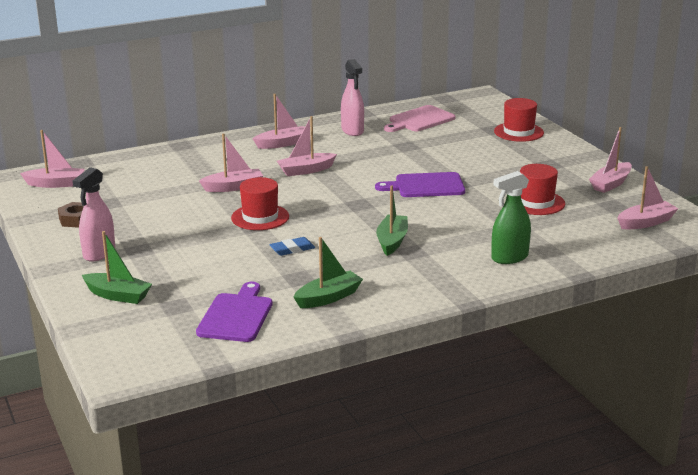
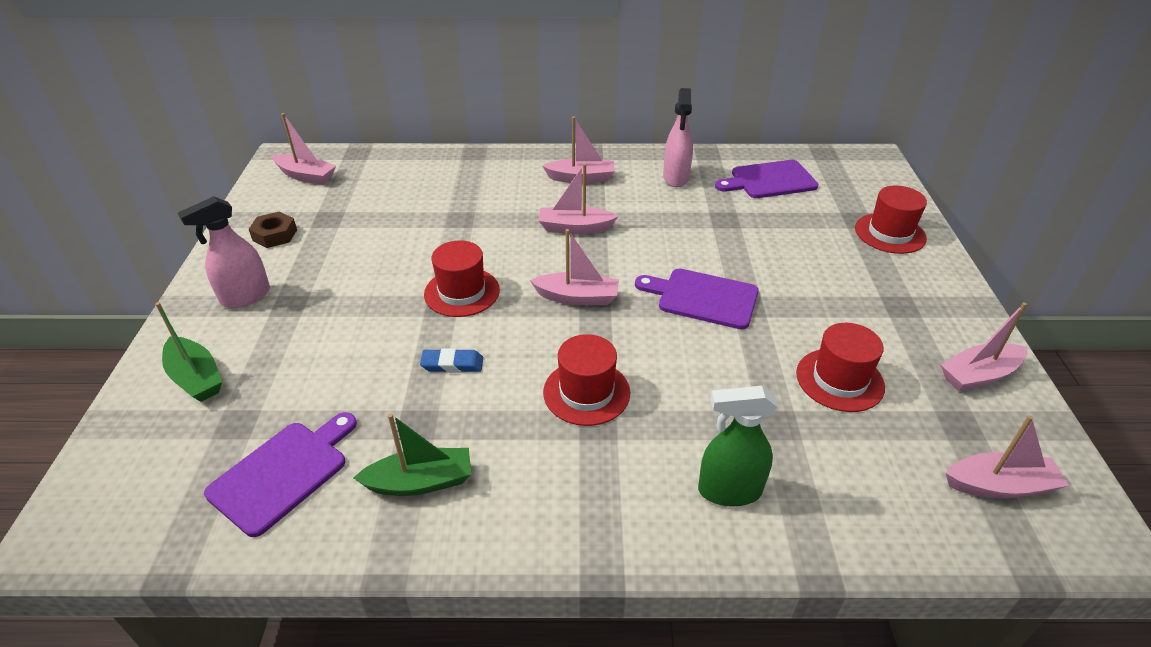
camera: 25 degrees right, 15 degrees up
(233, 187) = (474, 232): pink boat -> pink boat (577, 297)
(392, 241) = (586, 392): green boat -> red hat
(419, 120) = (769, 180): pink cutting board -> purple cutting board

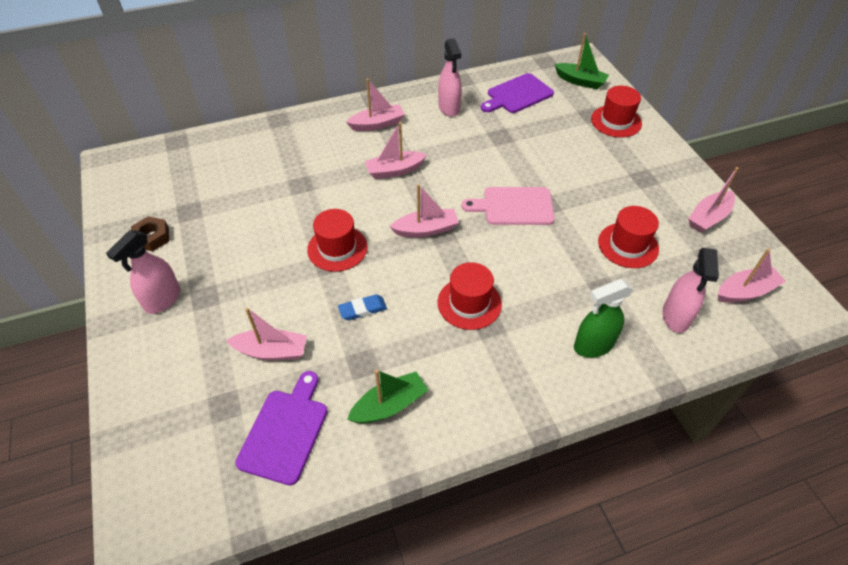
camera: 20 degrees left, 10 degrees up
(196, 378) = (167, 380): green boat -> green boat (580, 81)
(306, 176) = (145, 175): pink boat -> pink boat (272, 351)
(703, 298) = (514, 206): purple cutting board -> pink cutting board
(871, 489) = (675, 317): none -> pink spray bottle

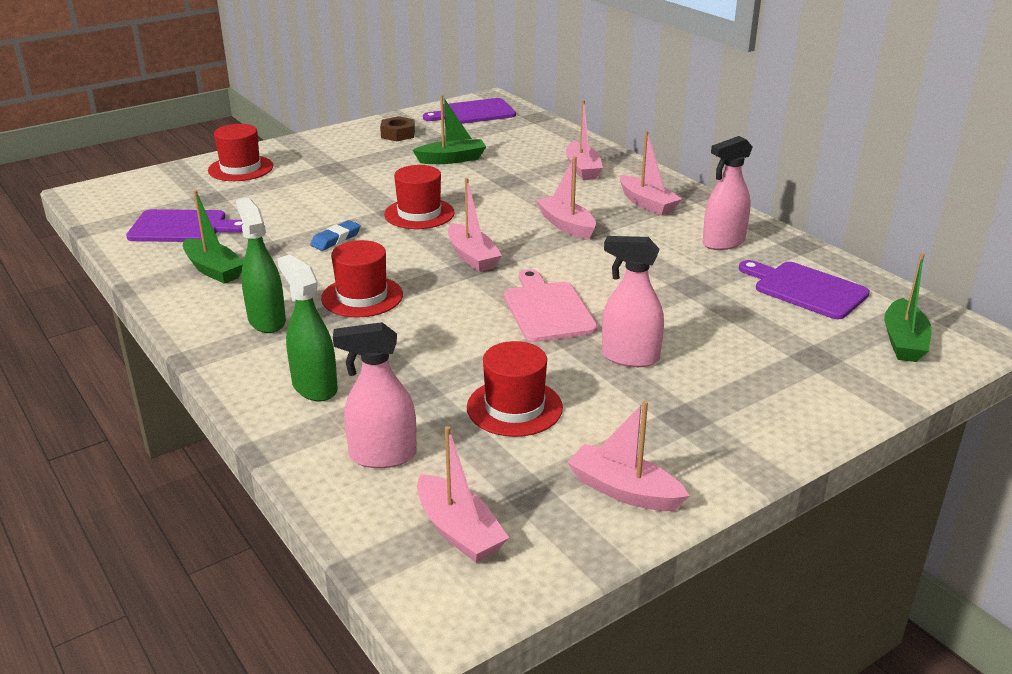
camera: 75 degrees right, 20 degrees down
(136, 177) = (474, 113): none -> purple cutting board
(163, 300) = (323, 153): pink spray bottle -> pink spray bottle (629, 357)
(236, 210) = (452, 159): none -> green boat
(272, 351) = (272, 206): pink boat -> pink boat (582, 169)
(362, 309) = (336, 239): blue eraser -> blue eraser turned 75 degrees clockwise
(492, 369) = (266, 321): none -> green spray bottle
(616, 121) = (820, 383): red hat -> red hat (240, 168)

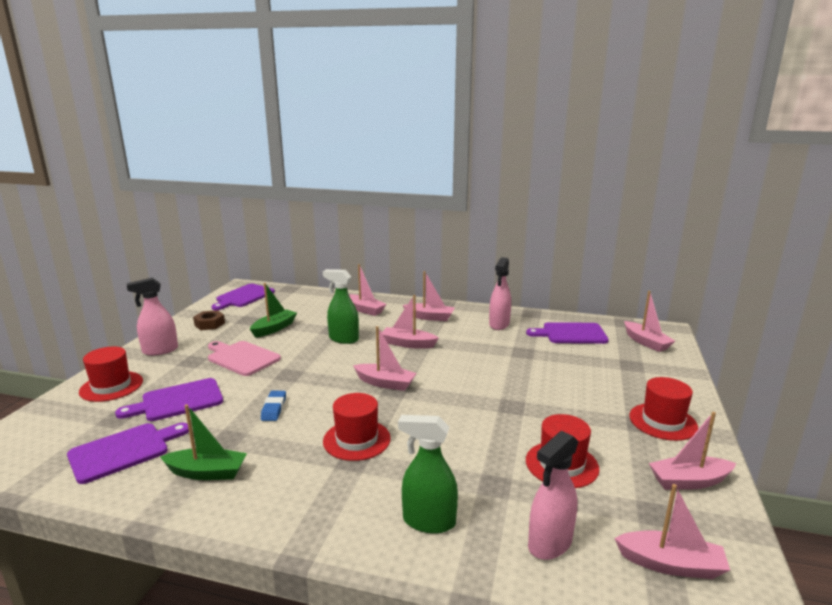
camera: 40 degrees left, 10 degrees down
(266, 321) = (314, 491): green spray bottle -> green spray bottle (343, 339)
(271, 201) = (178, 401): none -> purple cutting board
(419, 214) = (307, 369): red hat -> red hat (662, 421)
(547, 309) = (478, 396): pink cutting board -> pink cutting board (241, 358)
(629, 357) = (562, 404): pink spray bottle -> pink spray bottle (160, 350)
(903, 341) = (646, 342): green boat -> pink boat

